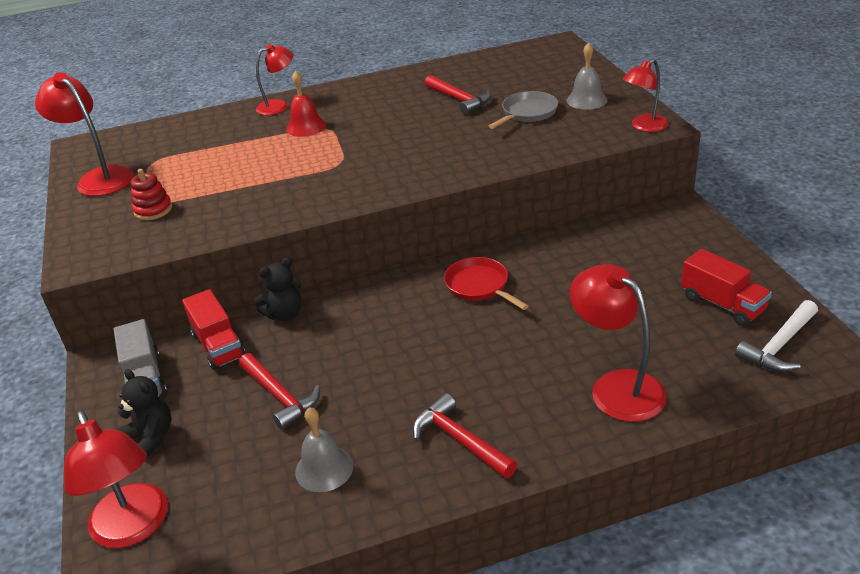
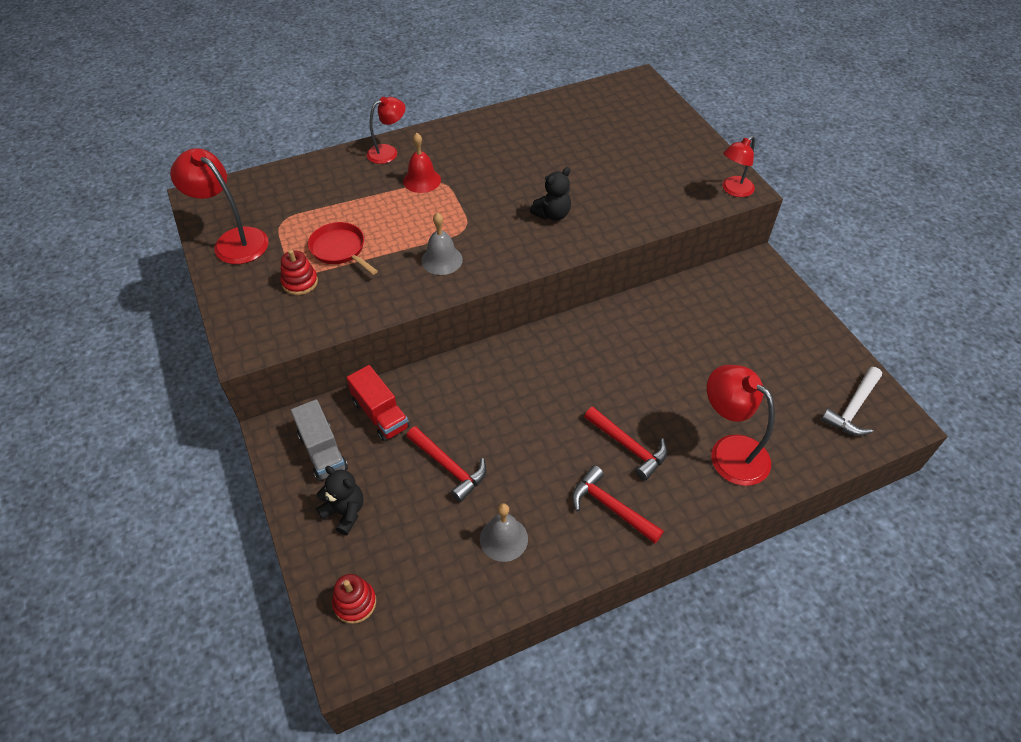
camera: 10 degrees left, 15 degrees up
(134, 528) = (355, 603): red lamp -> red stacking toy
(284, 314) = (433, 379): black teddy bear -> black teddy bear (552, 214)
(459, 100) = (561, 150): red hammer -> red hammer (628, 446)
(479, 286) = (599, 348): red pan -> red pan (340, 249)
(527, 113) = (627, 170): grey pan -> none
(586, 100) = (678, 155): grey bell -> grey bell (442, 260)
(722, 304) = (804, 366): red truck -> none

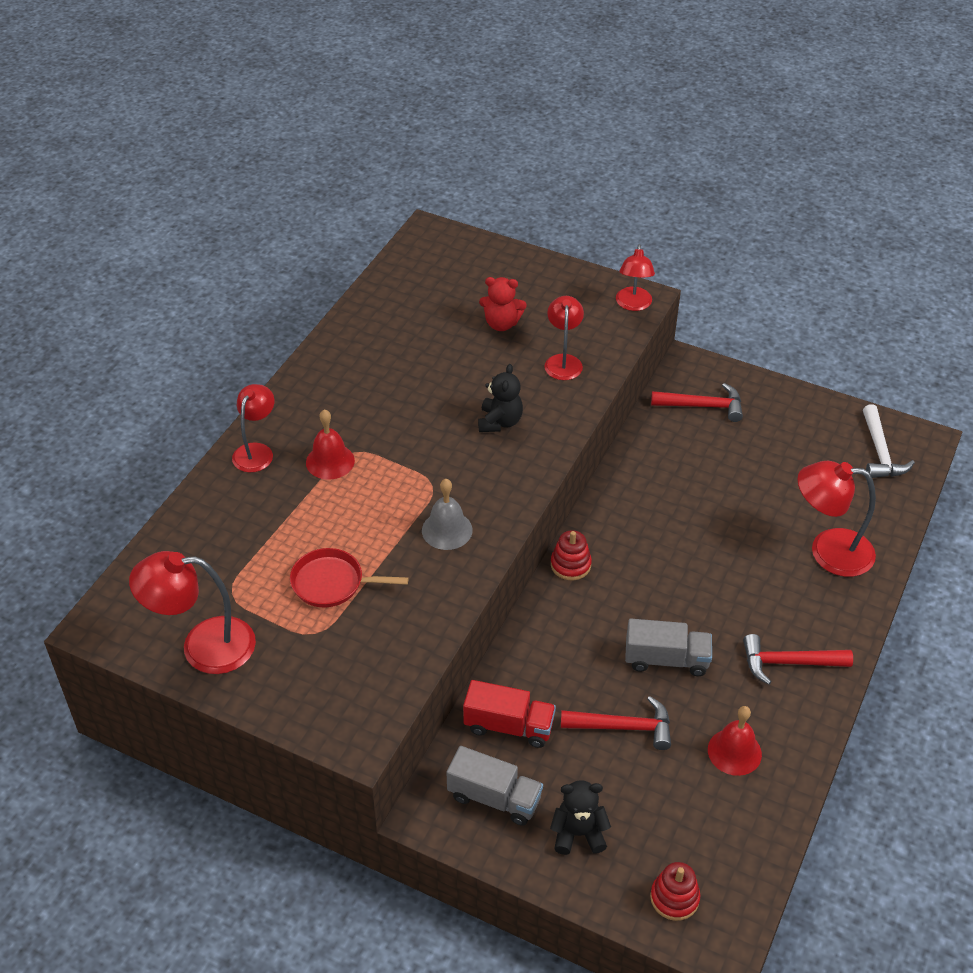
camera: 40 degrees left, 5 degrees down
(300, 282) = (332, 641): red stacking toy -> red stacking toy (570, 565)
(503, 538) = (734, 752): grey bell -> red bell
(526, 444) = (666, 659): none -> grey truck
(624, 156) = (501, 324): none -> red teddy bear
(628, 446) = (749, 602): red hammer -> red hammer (702, 406)
(640, 200) = (563, 361): none -> red lamp

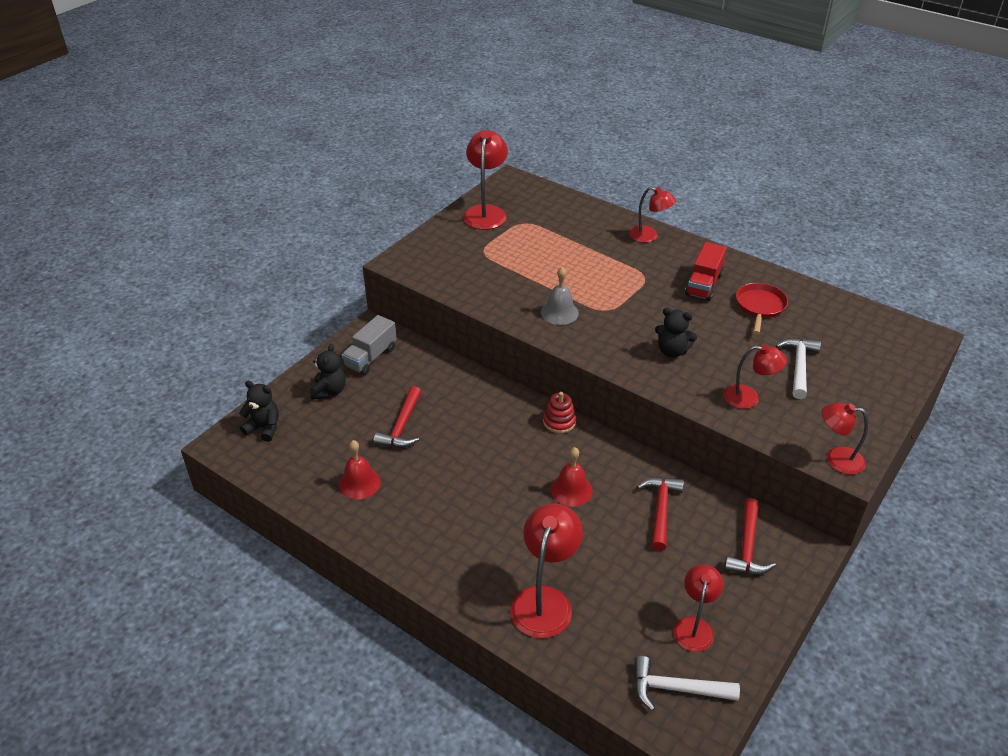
camera: 100 degrees right, 5 degrees down
(330, 461) = (636, 266): red bell -> red bell (571, 490)
(332, 583) = (522, 260): red pan -> red pan (760, 307)
(501, 324) = (798, 367): red teddy bear -> white hammer
(509, 726) = (422, 370): red truck -> red truck (704, 284)
(666, 659) = (454, 461): grey truck -> none
(674, 898) = (264, 428): red stacking toy -> black teddy bear
(789, 663) = (429, 537): red hammer -> red hammer (660, 510)
(810, 441) = (694, 626): none -> red lamp

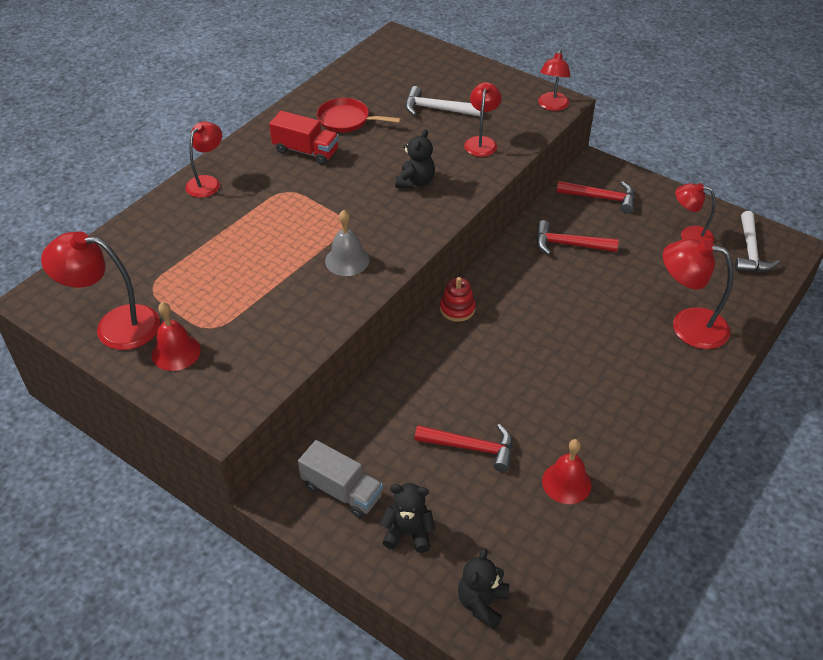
camera: 90 degrees left, 5 degrees up
(571, 490) = (552, 303): red bell -> red bell (176, 352)

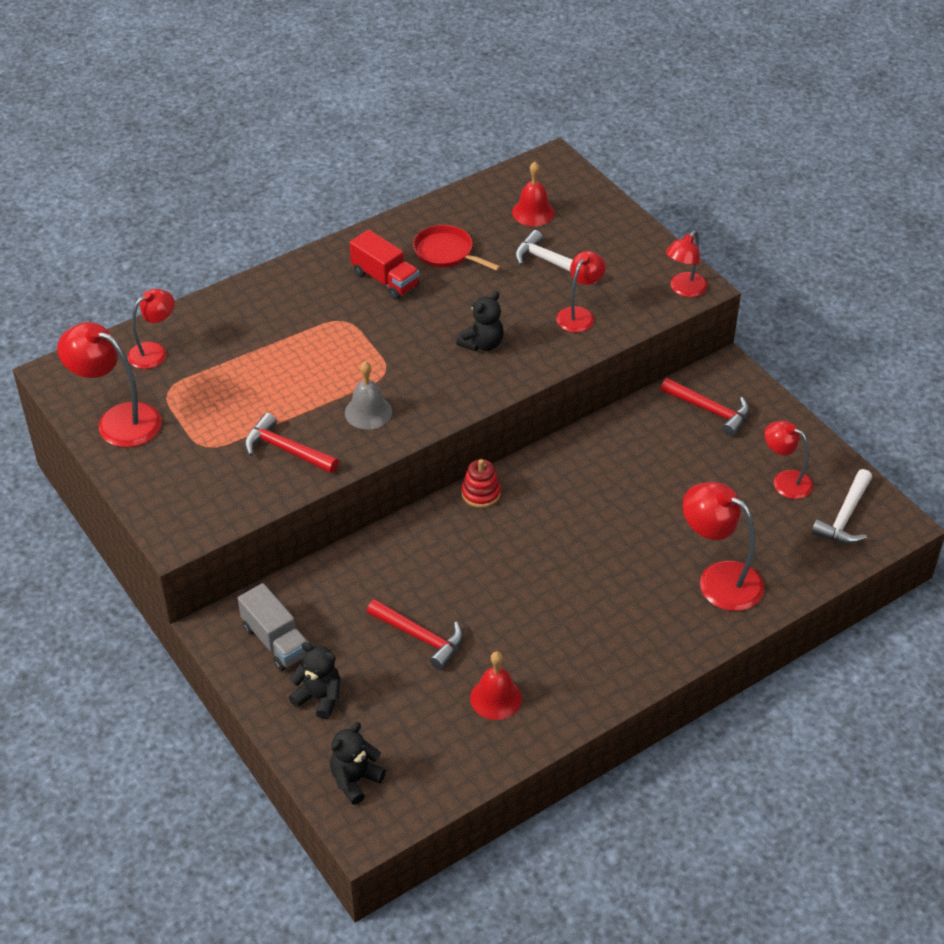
camera: 20 degrees right, 0 degrees up
(176, 352) = (163, 461): red bell -> red bell (533, 212)
(207, 182) = (268, 290): red lamp -> red lamp (154, 351)
(569, 245) = (641, 455): red hammer -> red hammer (286, 450)

